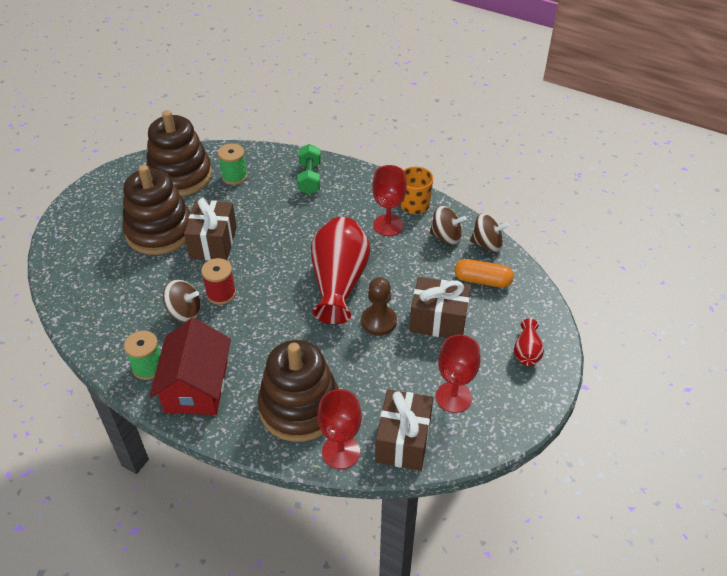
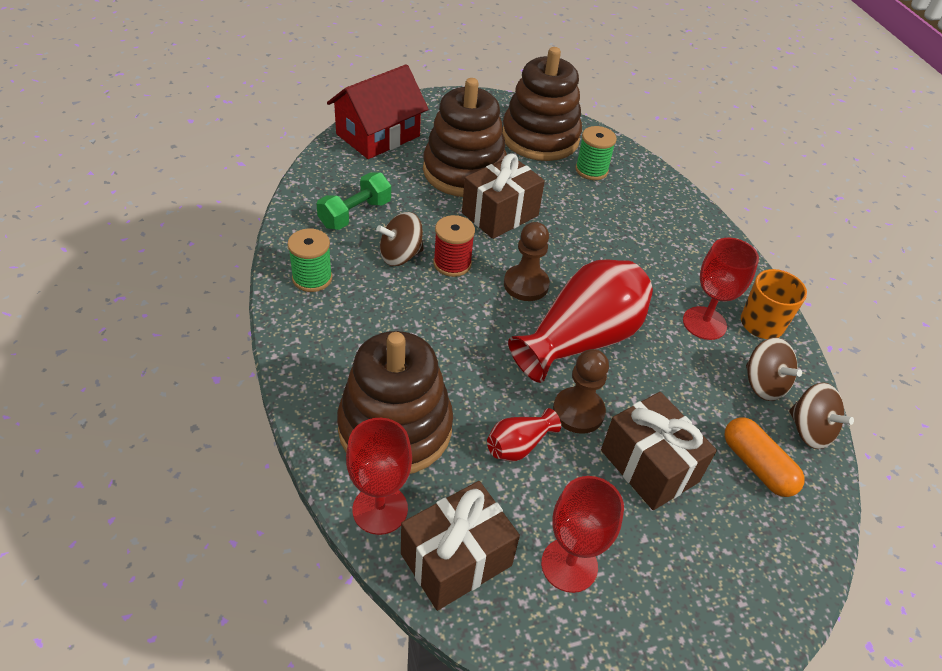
camera: 40 degrees right, 0 degrees up
(185, 312) = (400, 255): brown spinning top -> brown spinning top turned 105 degrees clockwise
(196, 386) = (329, 328): red house -> red house (378, 135)
(276, 274) = (526, 284): none -> brown pawn
(309, 178) = (668, 220): green dumbbell -> green dumbbell (355, 214)
(527, 351) = (724, 595): red vase -> red vase (518, 445)

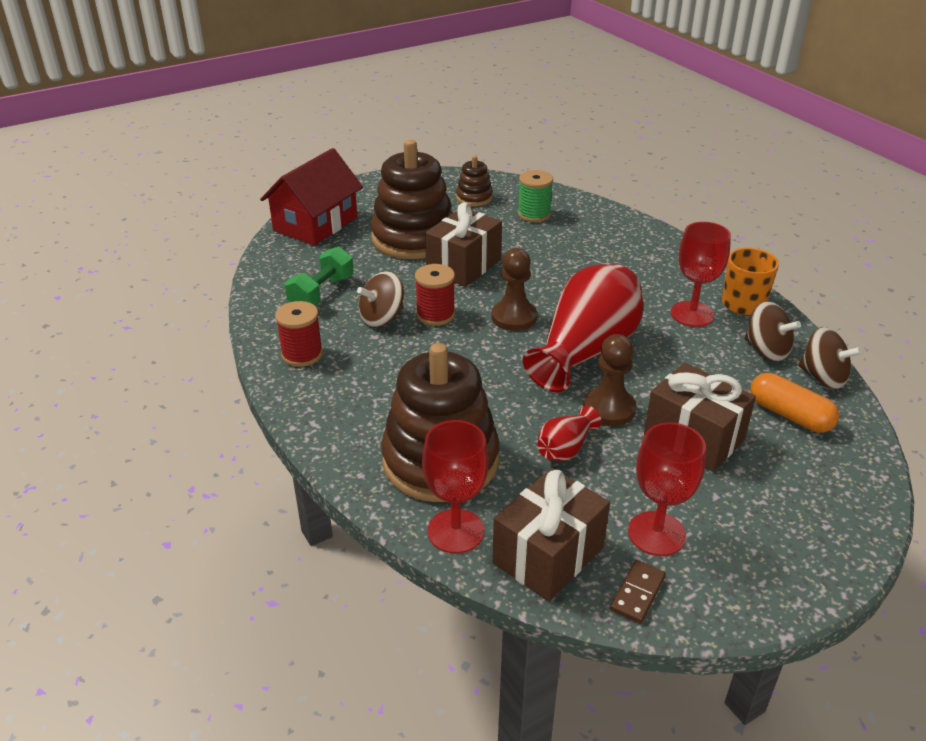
camera: 10 degrees left, 10 degrees down
(312, 278) = (302, 354): green spool -> red spool
(524, 626) = (637, 593): none -> brown domino
(540, 138) = (474, 198): brown stacking toy -> brown stacking toy, size x0.47

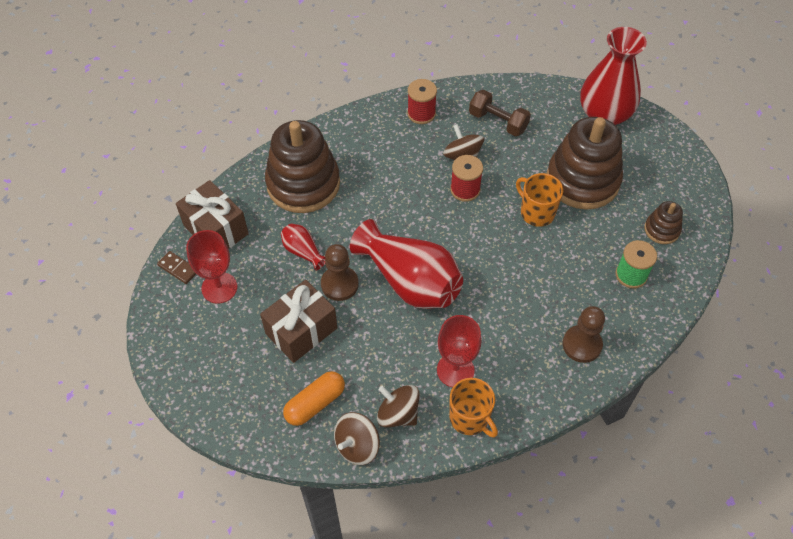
camera: 95 degrees right, 20 degrees up
(315, 224) = (604, 115): red house -> red vase
(321, 293) = (498, 122): green dumbbell -> brown dumbbell
(455, 531) = (243, 188): red goblet -> none
(463, 266) = (536, 212): brown gift -> orange mug
(514, 317) = (458, 239): brown pawn -> brown pawn (582, 345)
(766, 350) = (398, 414): brown spinning top -> brown spinning top turned 75 degrees clockwise

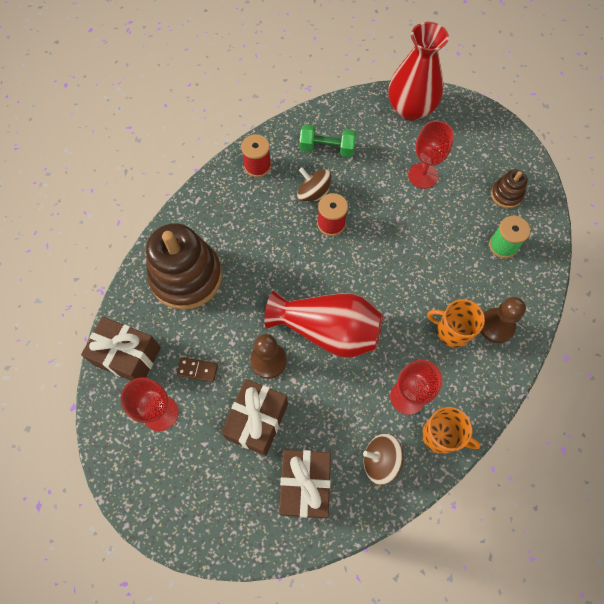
camera: 25 degrees left, 10 degrees up
(178, 268) = (111, 411): brown domino -> brown domino (197, 370)
(303, 252) = (220, 343): red vase -> none
(315, 403) = (305, 485): orange capsule -> brown gift
(357, 446) = (361, 508): brown spinning top -> none
(498, 122) = (327, 148): brown dumbbell -> green dumbbell
(536, 212) = (400, 220): orange mug -> orange mug (452, 331)
(582, 180) = (423, 175): brown stacking toy -> red goblet

